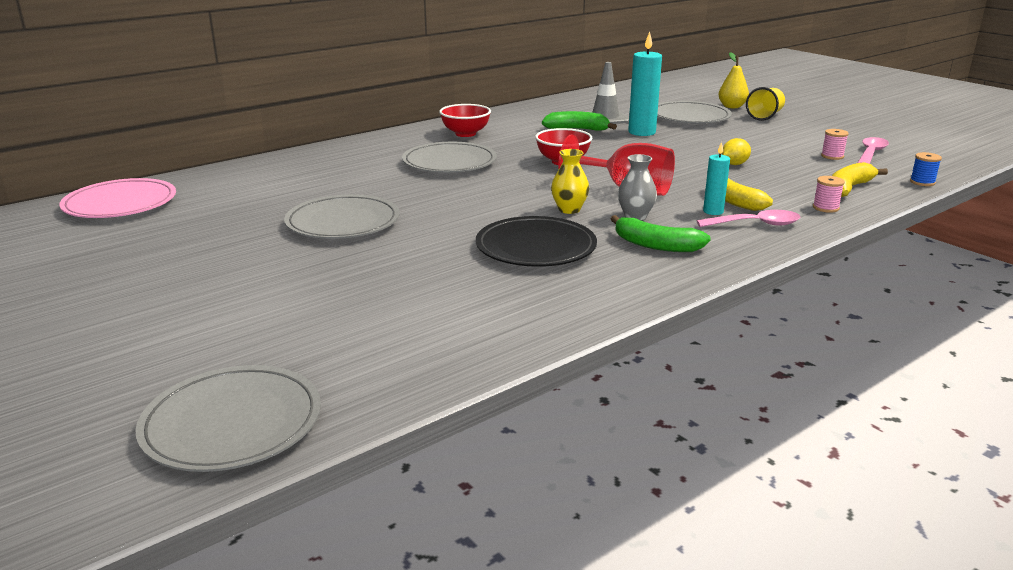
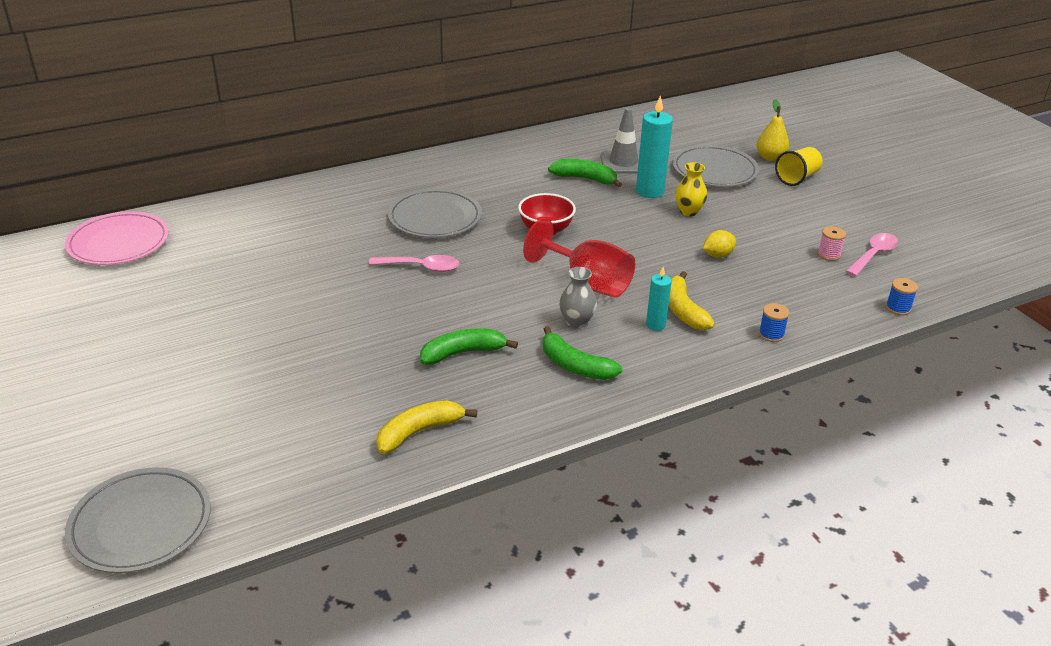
camera: 10 degrees right, 10 degrees up
(343, 222) = (304, 295): grey plate -> none
(465, 134) = (469, 173): red bowl -> none
(536, 247) = (463, 353): black plate -> green banana
(569, 209) = (518, 304): yellow vase -> yellow vase (688, 211)
(756, 224) = (687, 349): pink spoon -> pink spoon (421, 267)
(825, 208) = (771, 334): pink spool -> blue spool
(849, 188) = (814, 307): yellow banana -> yellow banana (419, 432)

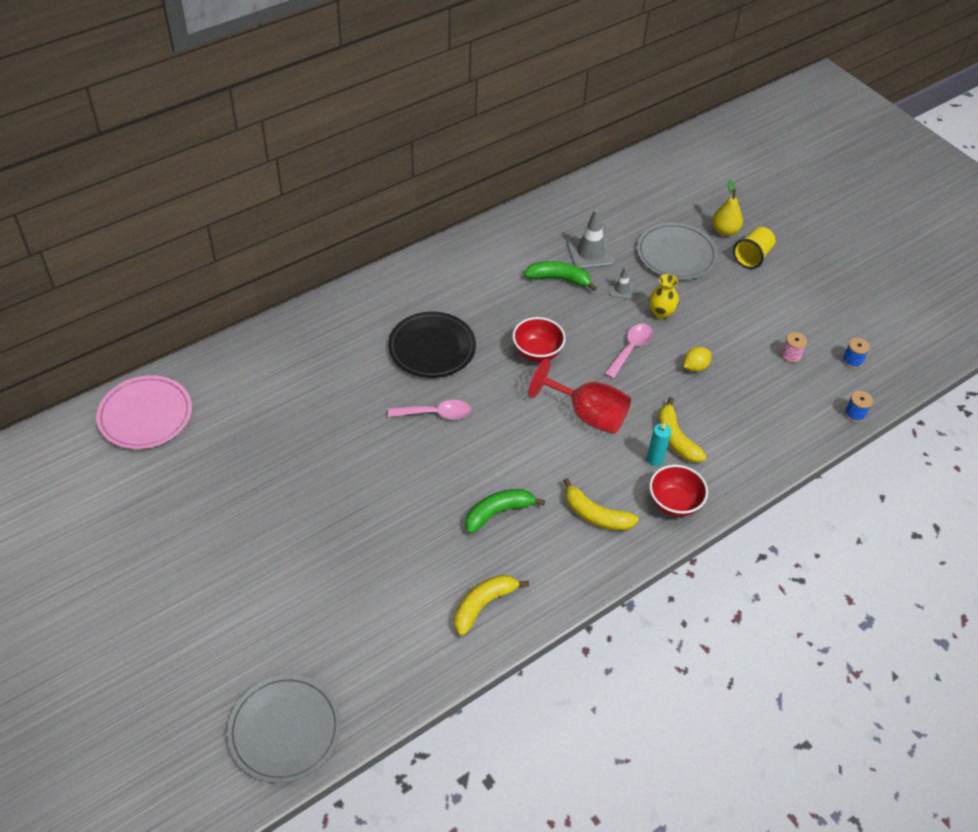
camera: 10 degrees left, 15 degrees up
(435, 218) = (432, 348): grey plate -> black plate
(575, 366) = (595, 515): green banana -> yellow banana
(576, 322) = (587, 464): grey vase -> none
(649, 191) = (621, 290): turquoise candle -> grey traffic cone
(670, 364) = (674, 503): none -> red bowl
(771, 334) = (753, 458): blue spool -> blue spool (852, 361)
(873, 255) = (829, 351): pink spoon -> pink spoon (630, 349)

